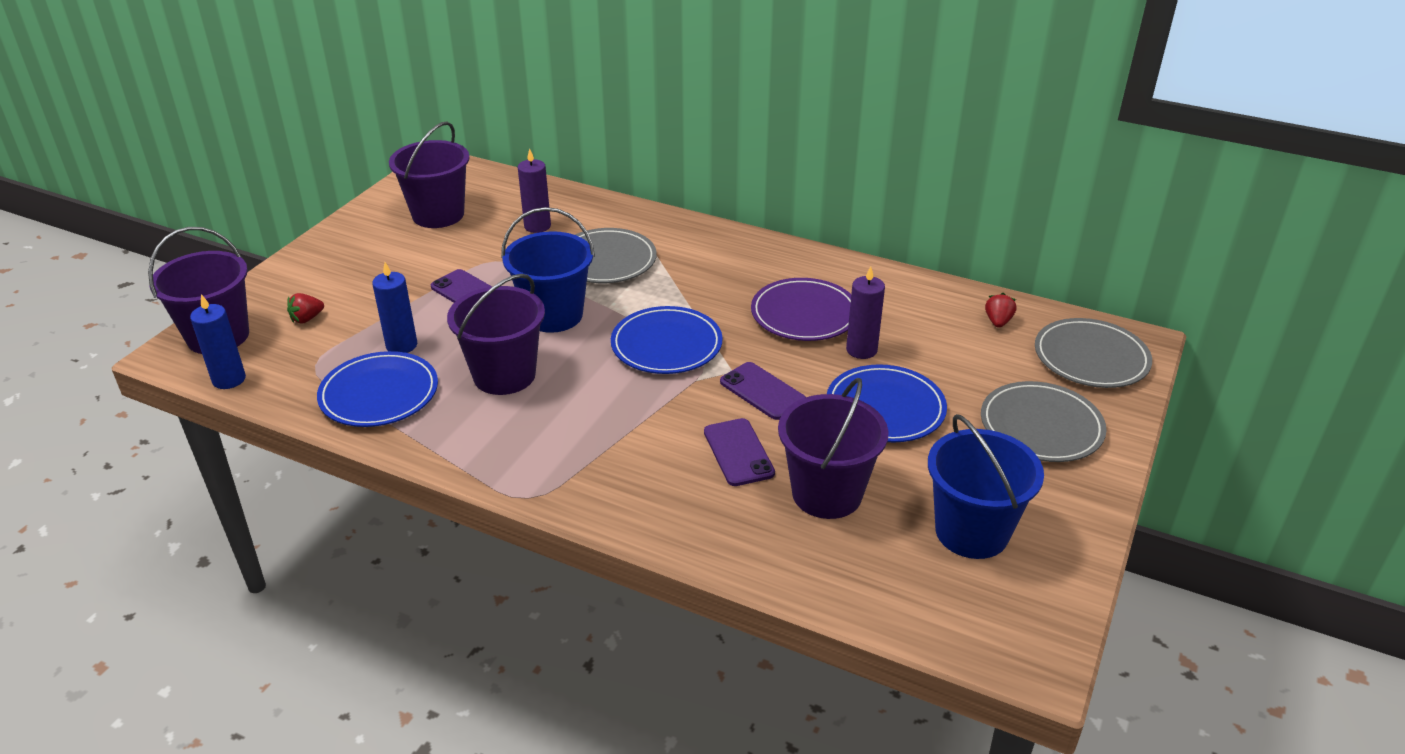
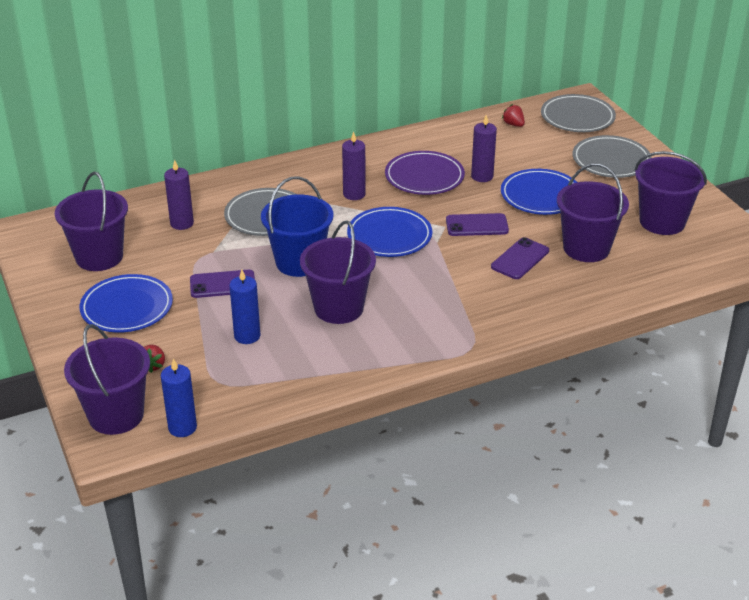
camera: 50 degrees left, 0 degrees up
(379, 394) = (292, 366): blue plate -> blue plate (127, 307)
(711, 289) = (354, 194): none -> purple candle
(738, 452) = (520, 259): purple phone -> purple phone turned 75 degrees counterclockwise
(971, 532) = (662, 222): blue bucket -> purple bucket

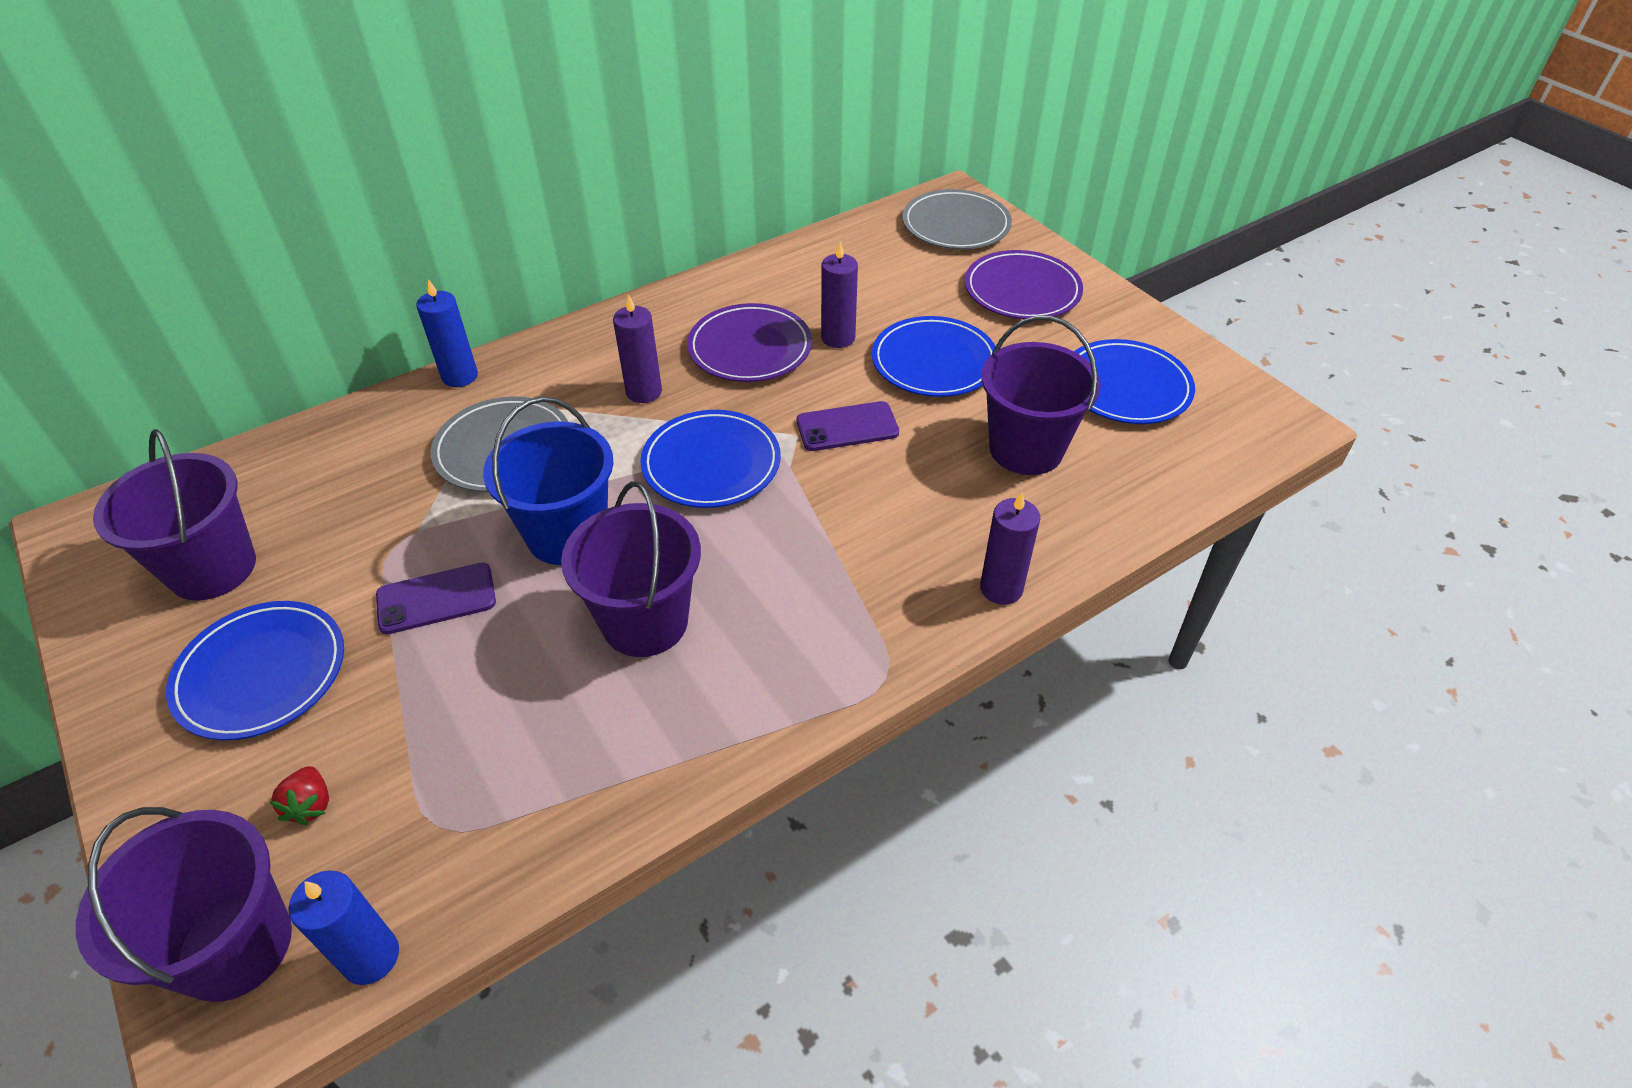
camera: 10 degrees left, 10 degrees up
(182, 223) = (360, 481): purple candle -> purple candle (1001, 588)
(247, 336) = (487, 707): blue candle -> blue candle (460, 376)
(513, 124) = (867, 246): red strawberry -> none
(520, 259) = (928, 482): purple phone -> none
(611, 160) = (1022, 290): grey plate -> purple plate
(662, 222) = (1126, 387): purple bucket -> blue plate

